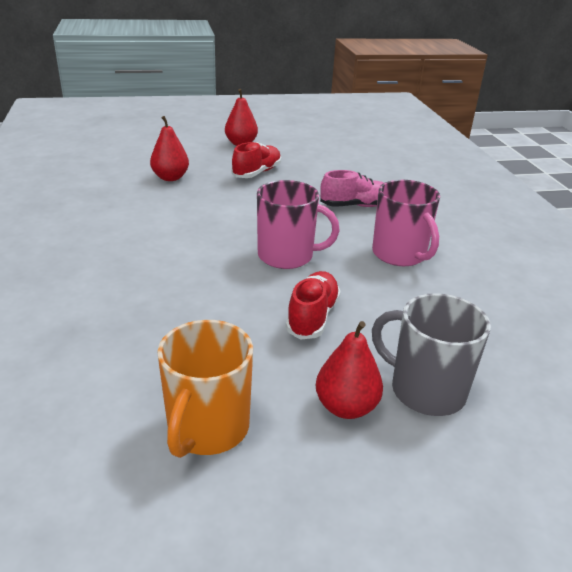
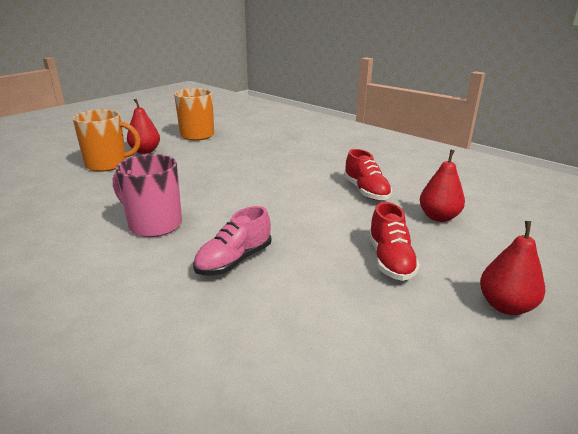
camera: 145 degrees right, 5 degrees down
(287, 256) = (241, 193): pink mug -> none
(312, 316) = (189, 171): red shoe -> red shoe (366, 191)
(425, 390) = (108, 164): grey mug -> orange mug

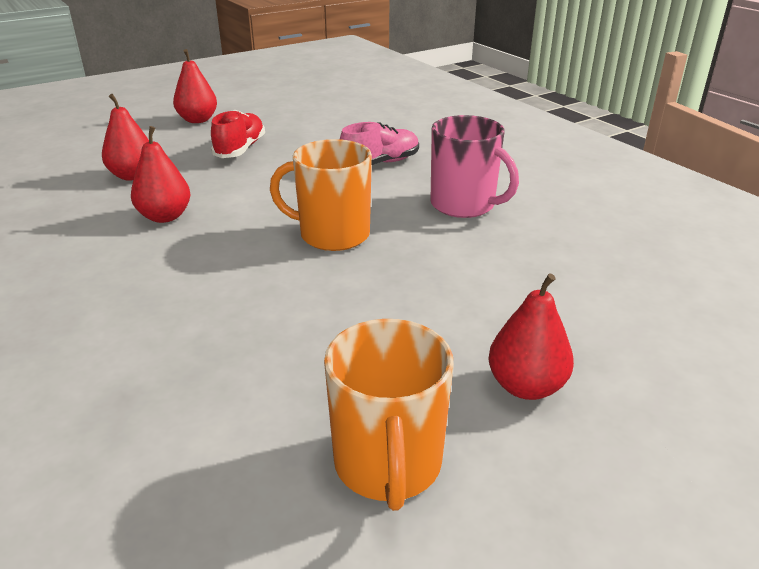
camera: 165 degrees left, 5 degrees up
(108, 164) = (592, 342): orange mug -> orange mug (332, 235)
(366, 191) = (165, 217): red shoe -> red pear

